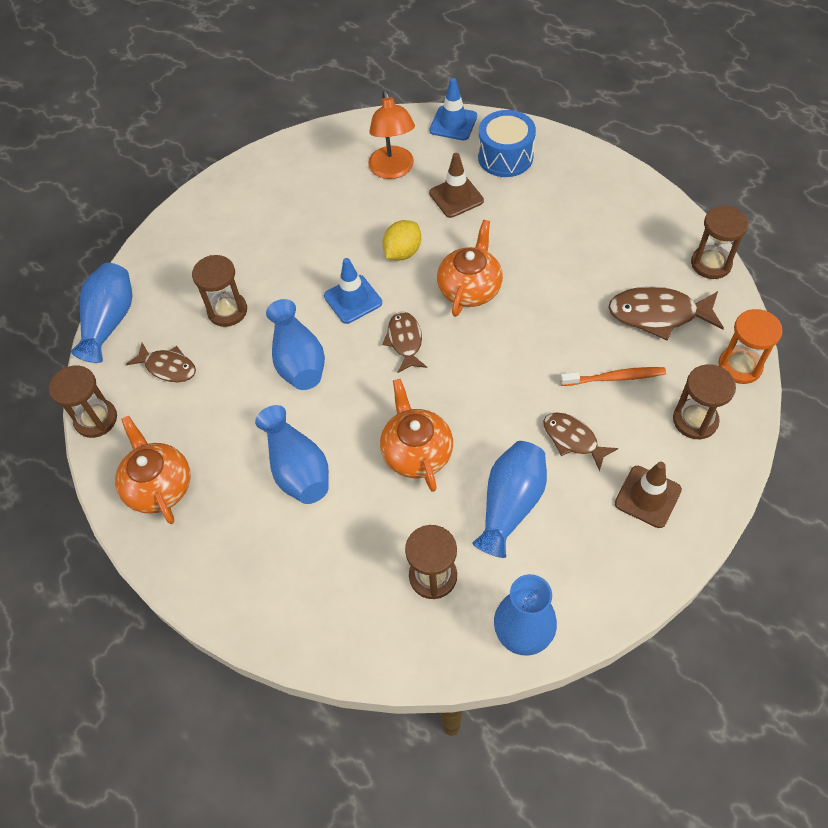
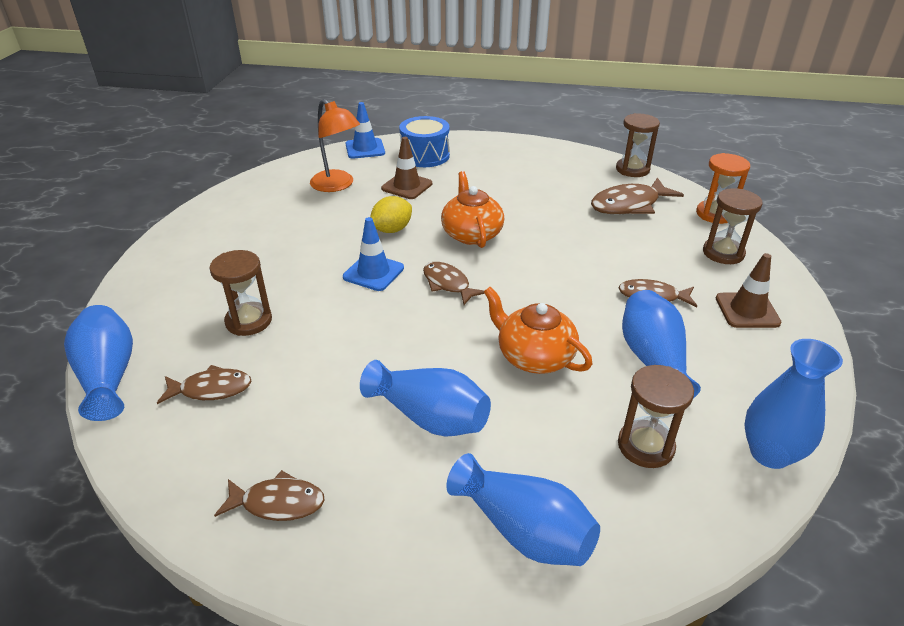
camera: 35 degrees left, 20 degrees down
(96, 419) = (146, 472): brown hourglass -> none
(159, 486) = (278, 503): orange teapot -> brown fish
(298, 360) = (356, 332): blue vase -> blue vase (523, 530)
(402, 252) = (392, 230): yellow lemon -> yellow lemon turned 45 degrees clockwise
(615, 378) = (640, 249): orange toothbrush -> none

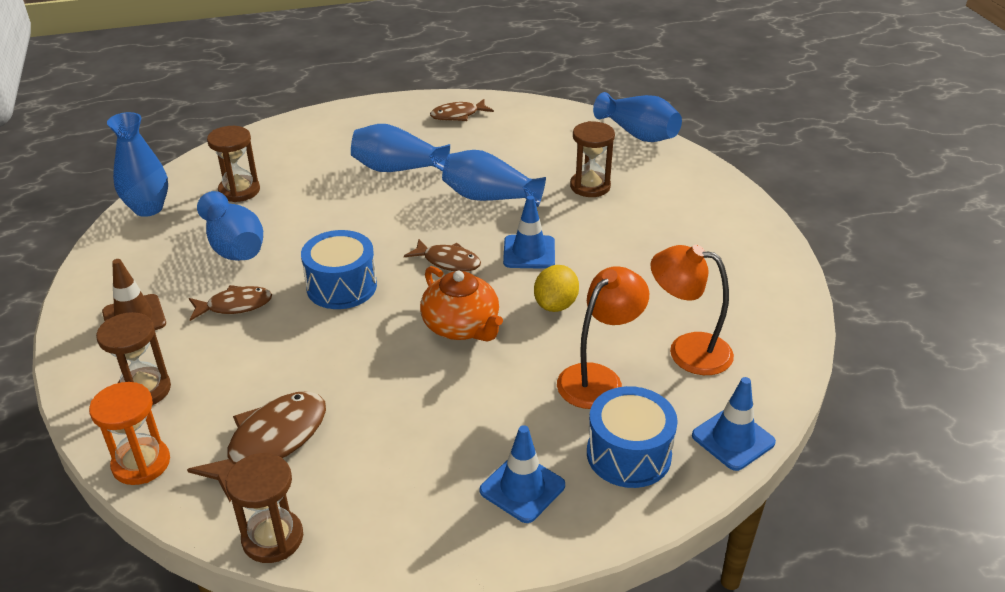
camera: 155 degrees right, 0 degrees up
(211, 389) = (560, 145): brown fish -> none
(407, 186) = (598, 378): brown traffic cone -> orange lamp
(491, 157) = (522, 488): none -> blue traffic cone
(523, 530) = (311, 138): blue vase -> blue vase (489, 197)
(534, 356) = (337, 223): orange teapot -> none
(552, 288) = (341, 286): none -> blue drum

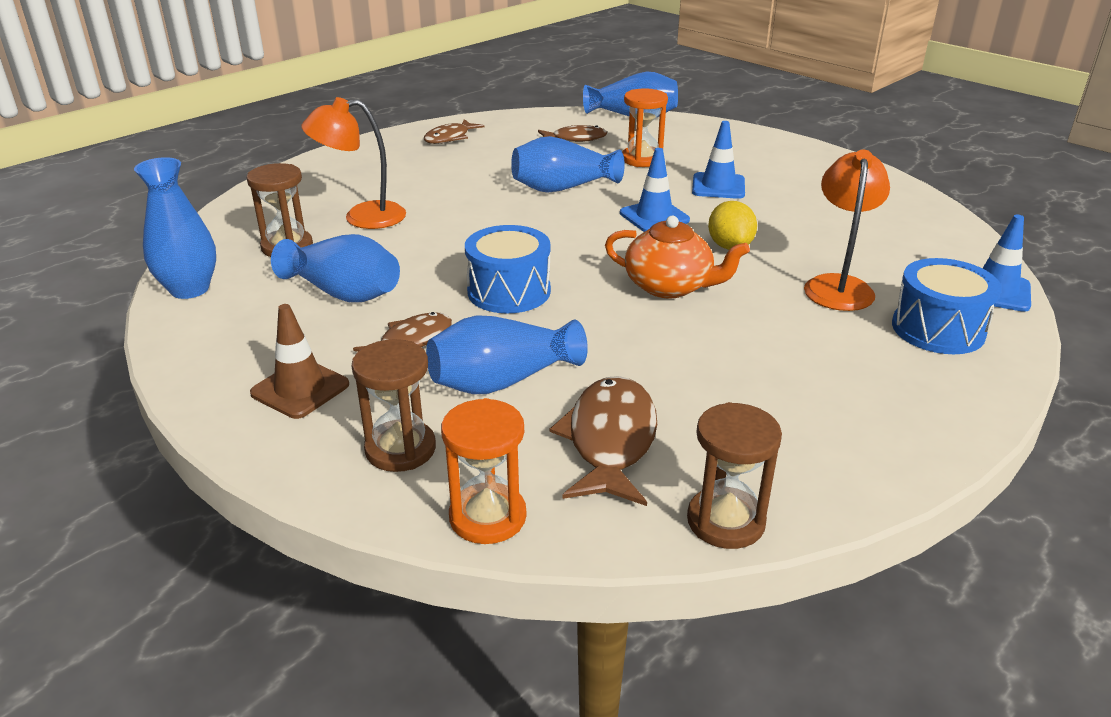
camera: 30 degrees left, 5 degrees down
(398, 168) = (442, 188): blue vase -> blue vase (502, 381)
(448, 261) = (589, 243): brown fish -> brown fish (575, 139)
(522, 488) = (892, 385): blue traffic cone -> blue traffic cone (718, 186)
(590, 186) = (642, 159): brown hourglass -> orange hourglass
(687, 350) = (877, 245): orange lamp -> orange lamp (362, 217)

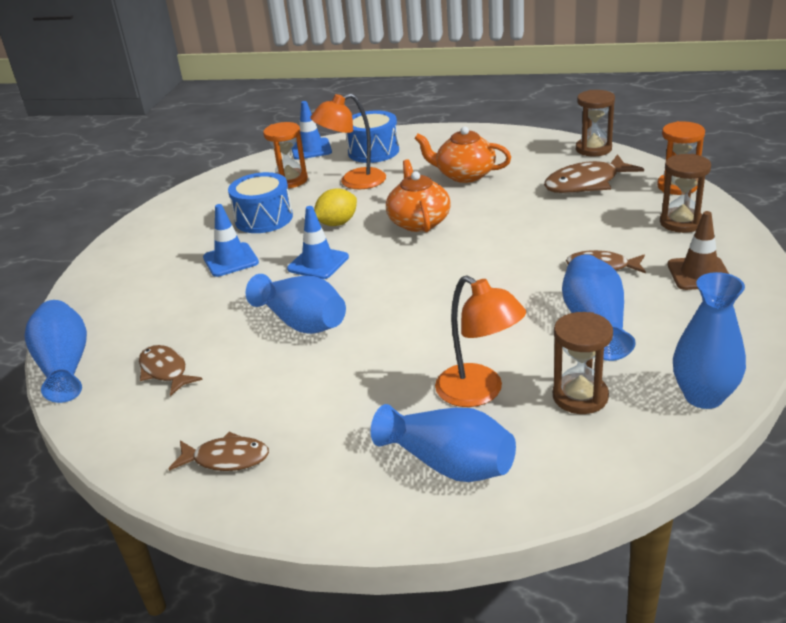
camera: 120 degrees left, 0 degrees up
(502, 381) = (589, 225): blue vase -> blue vase (449, 464)
(509, 291) = (499, 266): blue drum -> blue drum (264, 218)
(642, 159) = (195, 313): orange hourglass -> orange hourglass (290, 180)
(766, 362) = (464, 175): none -> orange teapot

